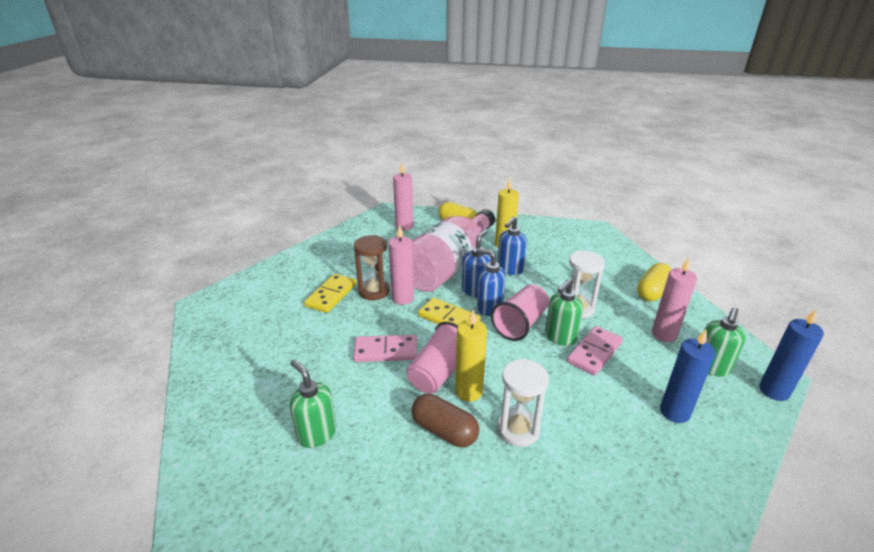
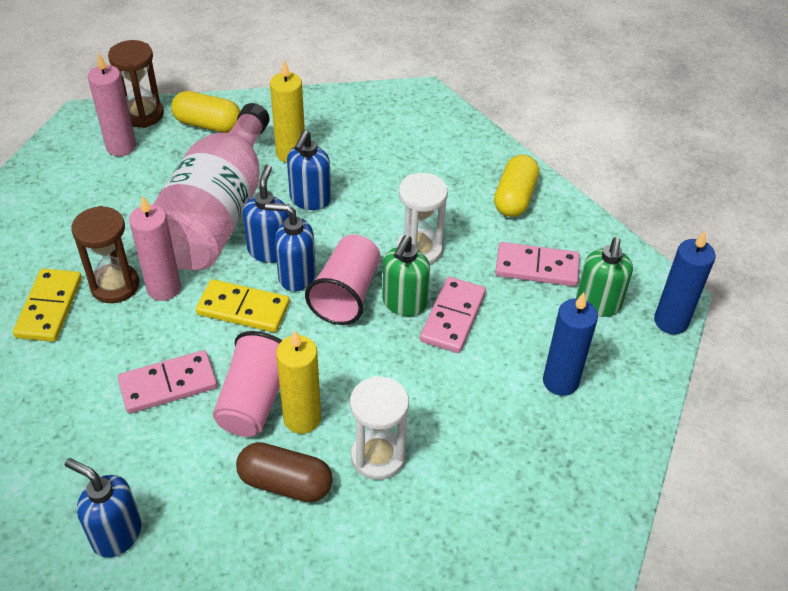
camera: 20 degrees left, 15 degrees up
(317, 433) = (116, 534): green soap dispenser -> blue soap dispenser
(422, 214) = (143, 114): none -> brown hourglass
(664, 334) = (537, 267): pink candle -> pink domino

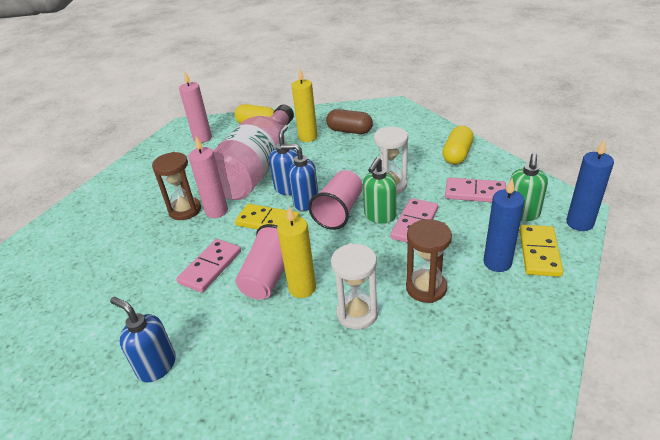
camera: 10 degrees right, 10 degrees down
(49, 307) = (140, 223): yellow domino -> yellow domino (539, 252)
(143, 114) = (218, 122): brown hourglass -> brown hourglass (426, 288)
(168, 384) = (210, 267): pink domino -> pink domino turned 45 degrees counterclockwise
(285, 483) = (286, 331): brown capsule -> brown capsule (349, 131)
(310, 200) = (318, 160): blue soap dispenser -> none

